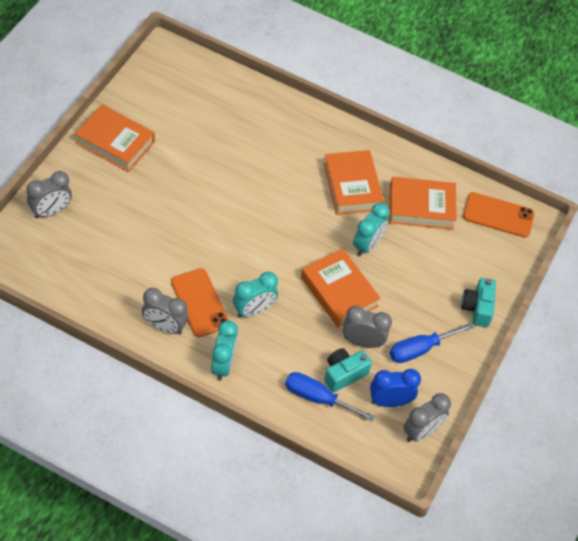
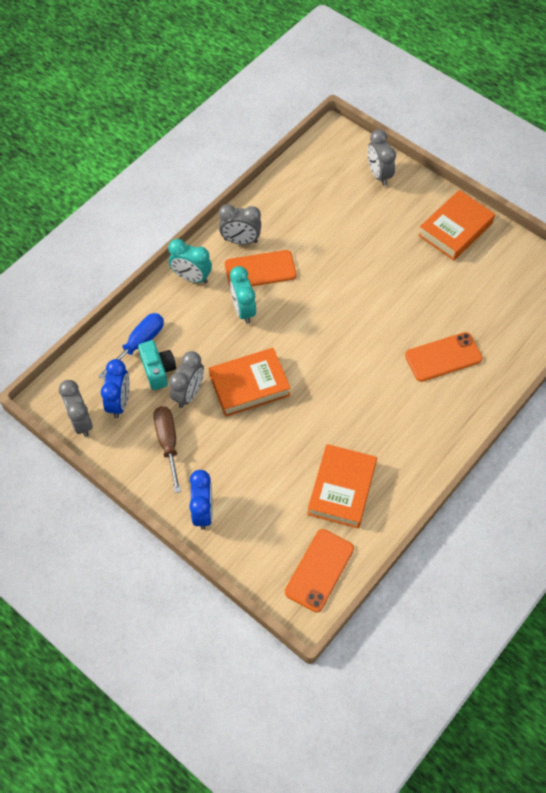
camera: 110 degrees right, 5 degrees up
(164, 327) = (240, 241): grey clock -> grey clock turned 120 degrees counterclockwise
(267, 144) = (443, 357): none -> orange phone
(352, 186) = (378, 426): orange book -> none
(367, 245) = (300, 424): turquoise clock -> none
(420, 349) = (168, 443): blue screwdriver -> brown screwdriver
(477, 308) = (203, 512): turquoise camera -> blue clock

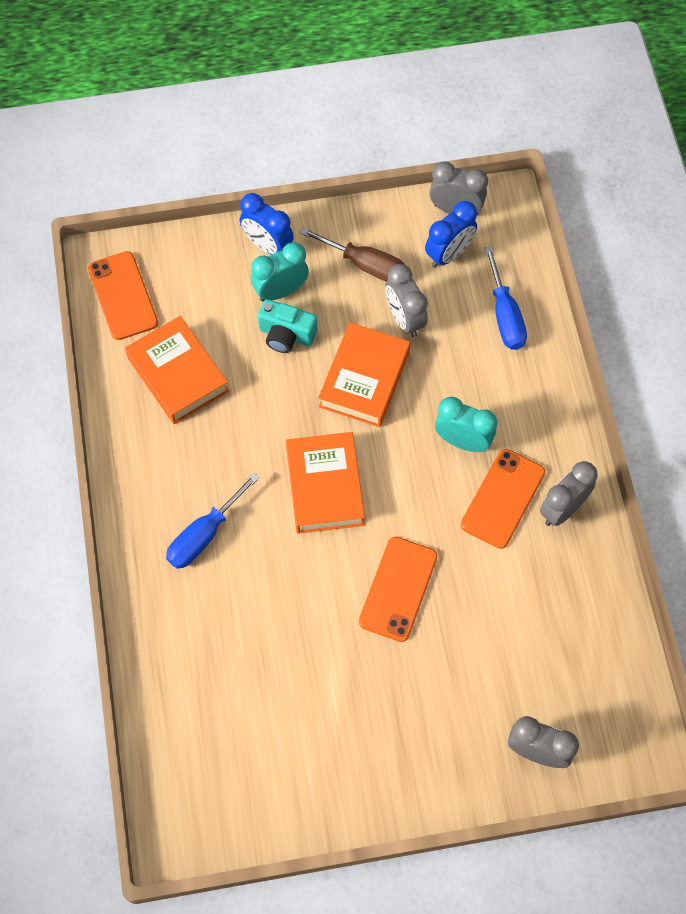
camera: 130 degrees right, 5 degrees up
(119, 402) = (449, 254): blue clock -> blue clock turned 90 degrees counterclockwise
(158, 370) = (457, 311): turquoise camera -> turquoise camera (286, 335)
(191, 277) = (551, 422): turquoise clock -> turquoise clock (281, 291)
(422, 393) = (204, 535): none -> blue screwdriver
(443, 357) = (225, 594): orange phone -> orange phone (398, 589)
(455, 229) = (375, 768): orange book -> orange book (324, 486)

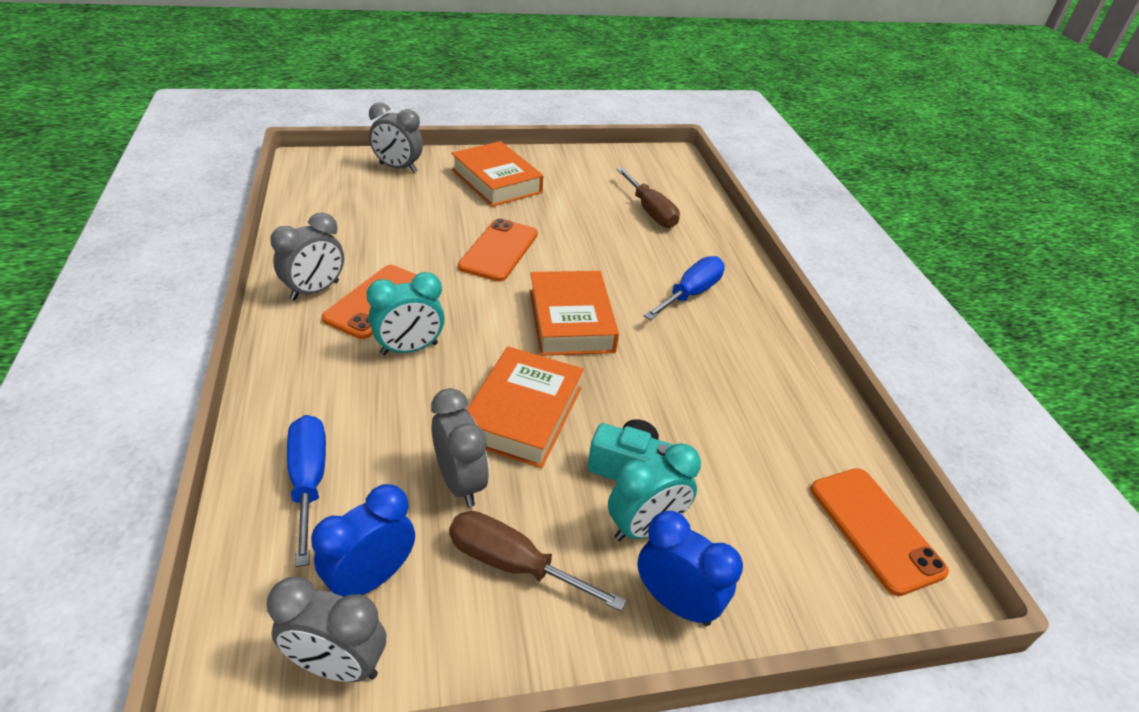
camera: 175 degrees right, 25 degrees down
(178, 374) = (762, 429): orange book -> orange book (496, 181)
(224, 685) = (650, 211): none -> brown screwdriver
(462, 441) = (409, 349): turquoise clock -> turquoise clock turned 45 degrees counterclockwise

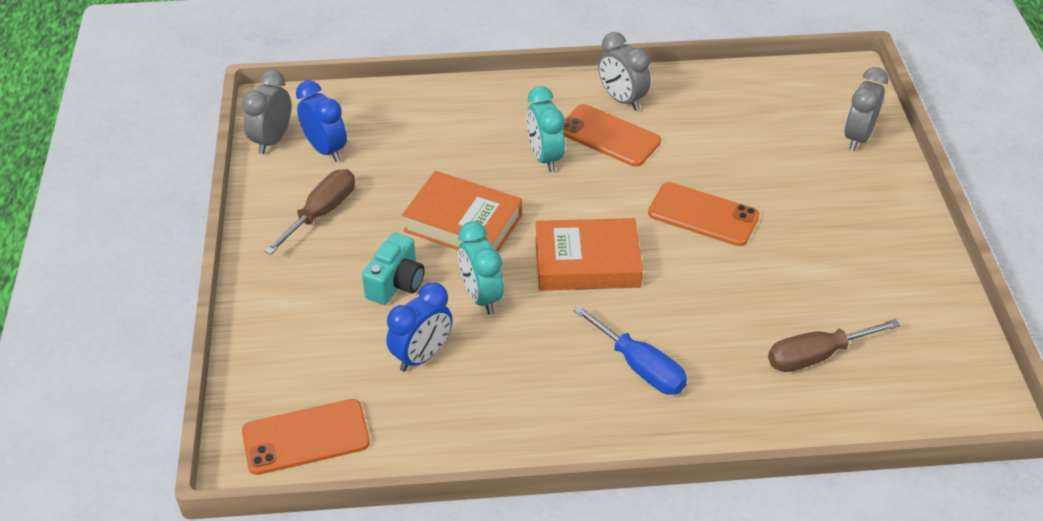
camera: 100 degrees right, 5 degrees up
(309, 481) = (408, 117): blue screwdriver -> none
(460, 482) = (396, 188): grey clock -> none
(496, 181) = (851, 216): orange book -> none
(645, 528) = (337, 285): turquoise clock -> turquoise clock (481, 296)
(676, 602) = (272, 293): blue clock -> blue clock (422, 356)

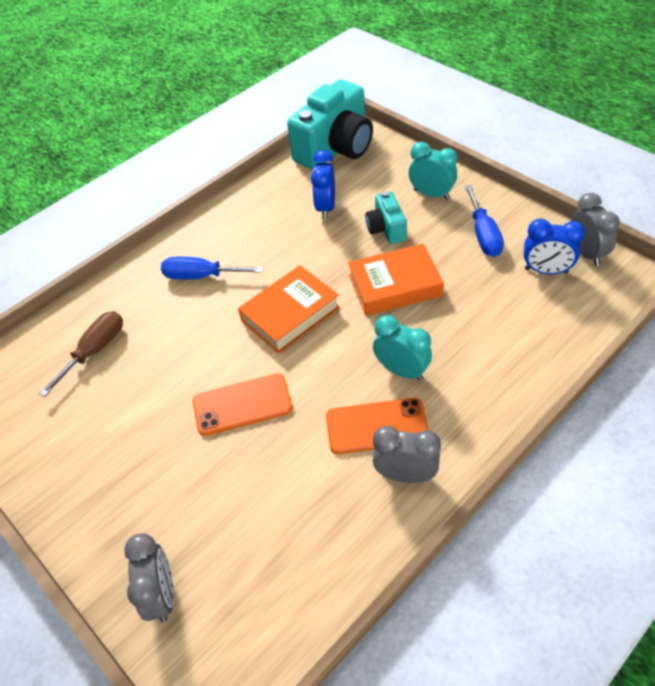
camera: 145 degrees right, 5 degrees up
(306, 437) = (335, 148): orange phone -> turquoise camera
(321, 213) = (483, 234): brown screwdriver -> blue screwdriver
(481, 296) = (330, 253): turquoise clock -> turquoise clock (431, 194)

